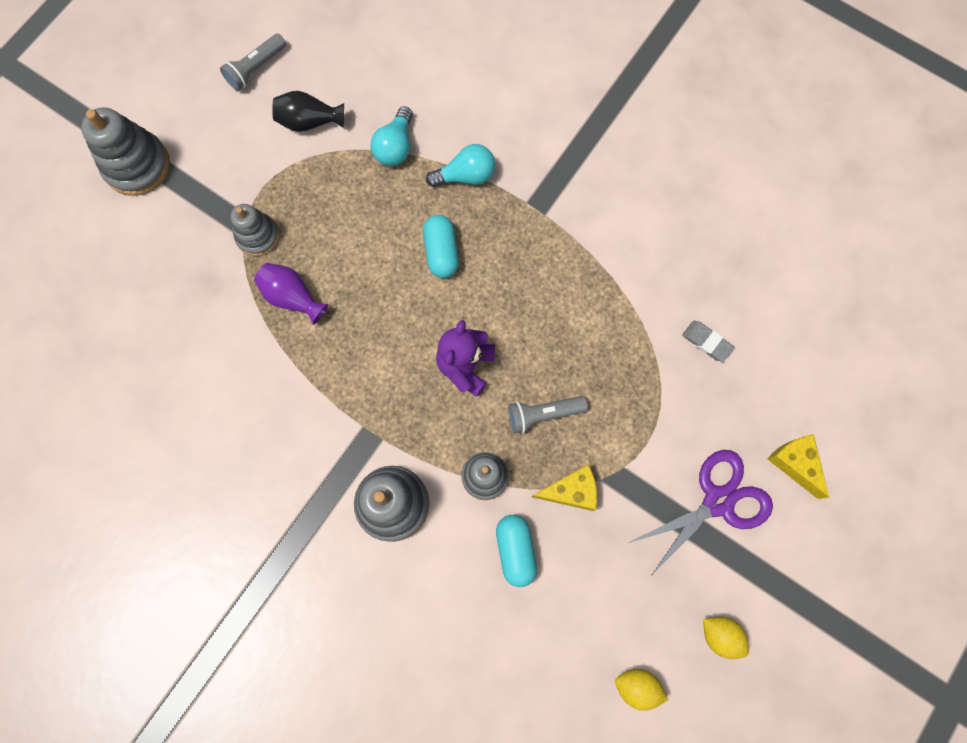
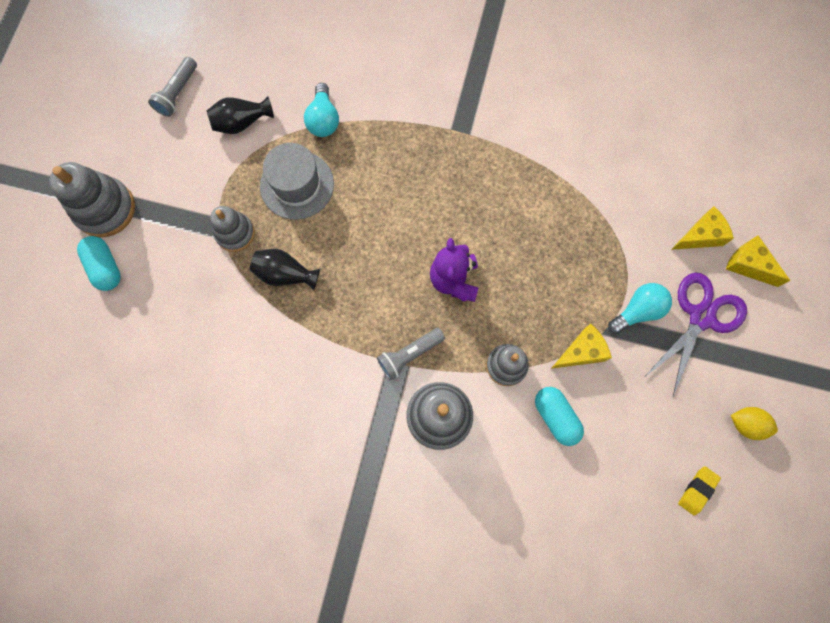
camera: 20 degrees left, 0 degrees up
(292, 297) = (285, 274): purple vase -> black vase
(340, 207) = (297, 185): none -> grey hat
(441, 252) = (397, 193): turquoise capsule -> turquoise capsule (105, 267)
(466, 175) = (392, 124): turquoise light bulb -> turquoise light bulb (637, 311)
(543, 414) = (534, 297): grey flashlight -> grey flashlight (409, 354)
(637, 686) = (697, 490): yellow lemon -> yellow eraser
(706, 342) = (641, 192): grey eraser -> none
(753, 412) = (700, 236): none -> yellow cheese

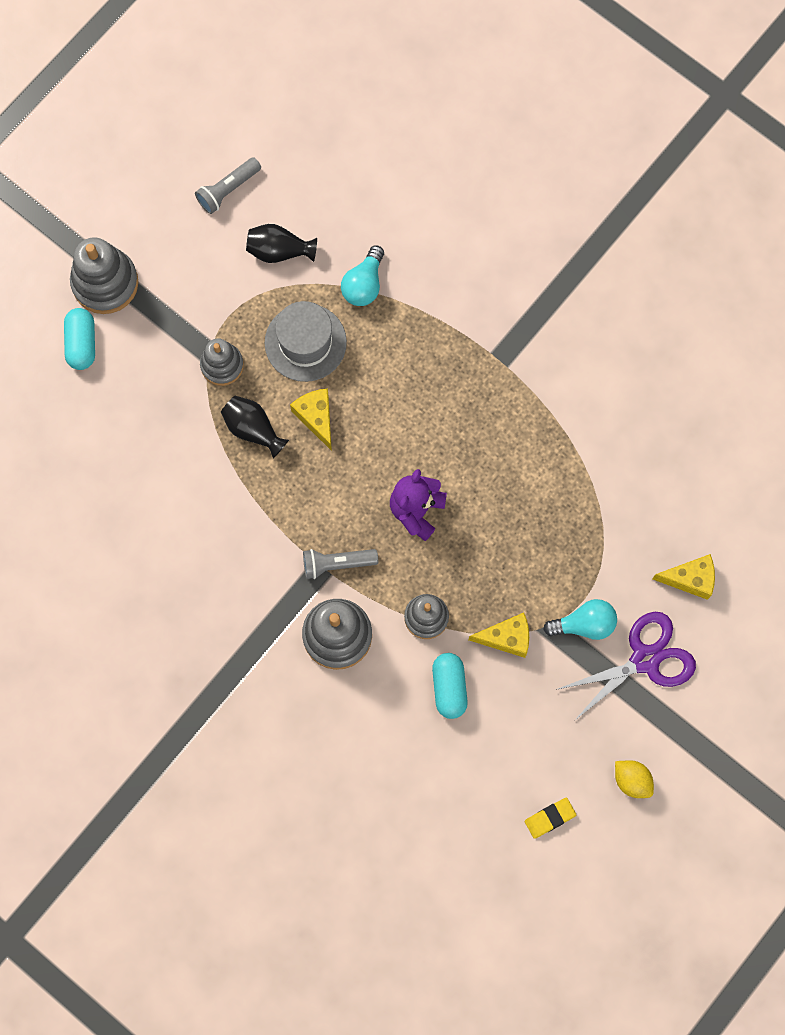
camera: 25 degrees right, 0 degrees up
(748, 265) = (723, 630): yellow cheese -> yellow cheese (316, 418)

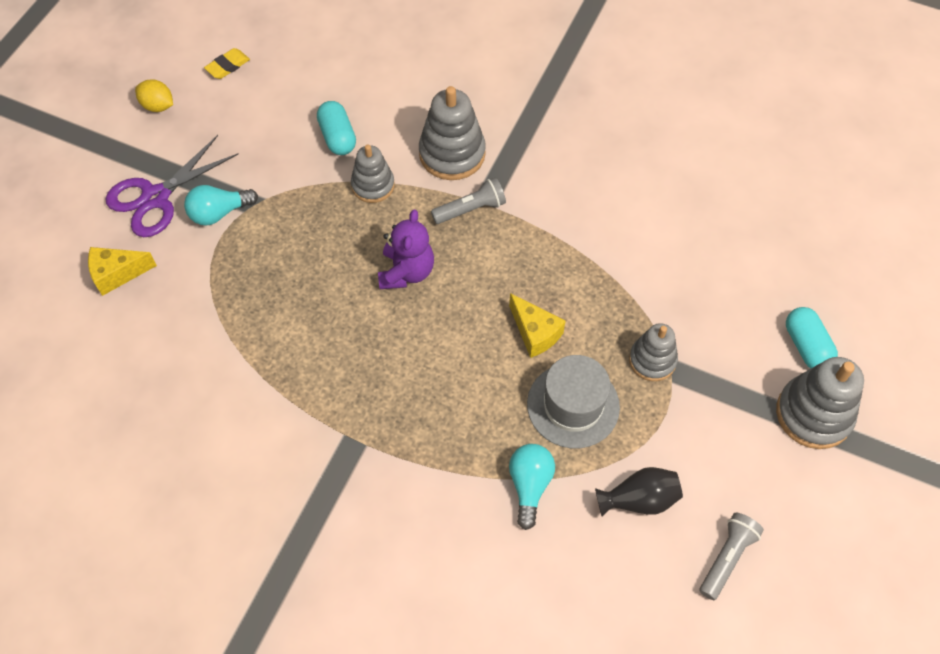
camera: 165 degrees right, 15 degrees down
(253, 429) = (595, 307): black vase -> none
(506, 638) = (292, 186): yellow cheese -> none

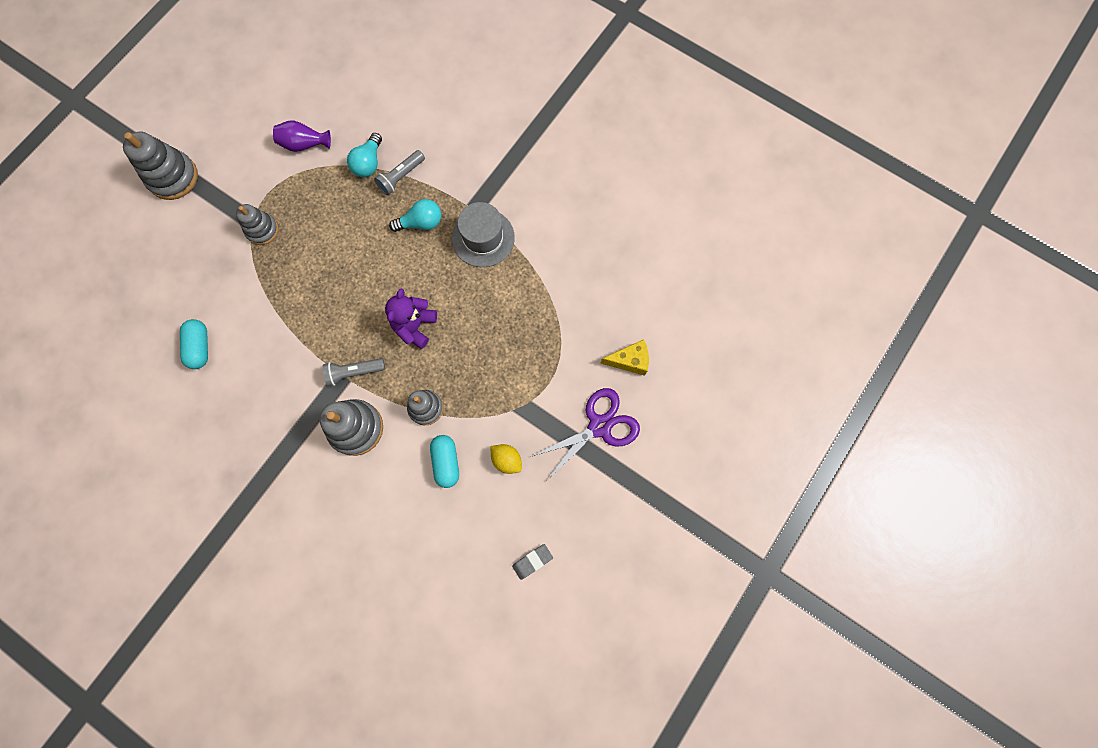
camera: 170 degrees left, 15 degrees up
(158, 106) = (596, 524): yellow lemon -> yellow lemon (506, 460)
(219, 213) = (550, 403): turquoise light bulb -> turquoise light bulb (421, 223)
(228, 66) = (532, 561): yellow eraser -> grey eraser
(535, 333) = (335, 263): yellow cheese -> none
(573, 405) = (325, 208): grey hat -> grey hat (483, 238)
(639, 499) = (304, 144): black vase -> purple vase
(726, 558) = (265, 104): grey flashlight -> grey flashlight (401, 177)
(806, 346) = (154, 223): turquoise capsule -> turquoise capsule (200, 347)

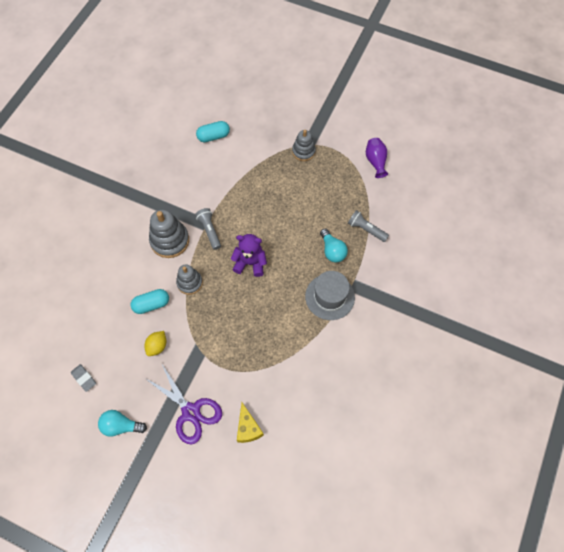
camera: 80 degrees right, 10 degrees down
(173, 177) = (330, 92): grey stacking toy -> none
(369, 163) = (372, 205): turquoise light bulb -> turquoise light bulb (121, 426)

